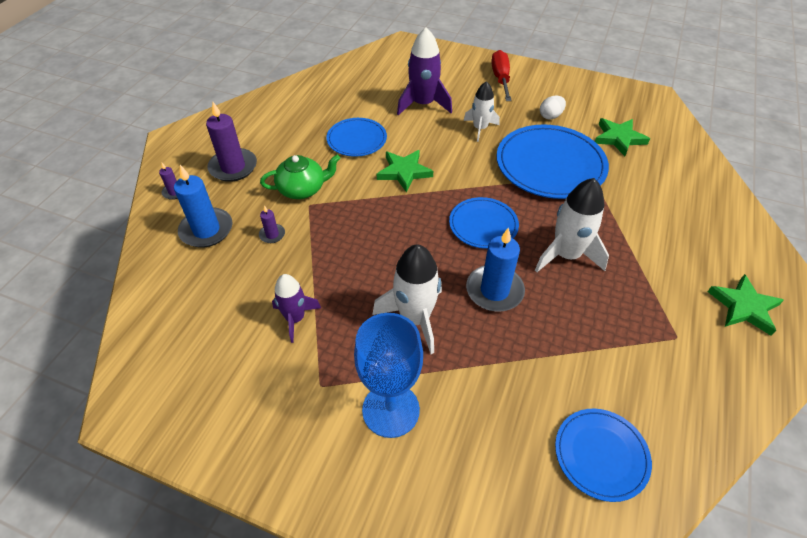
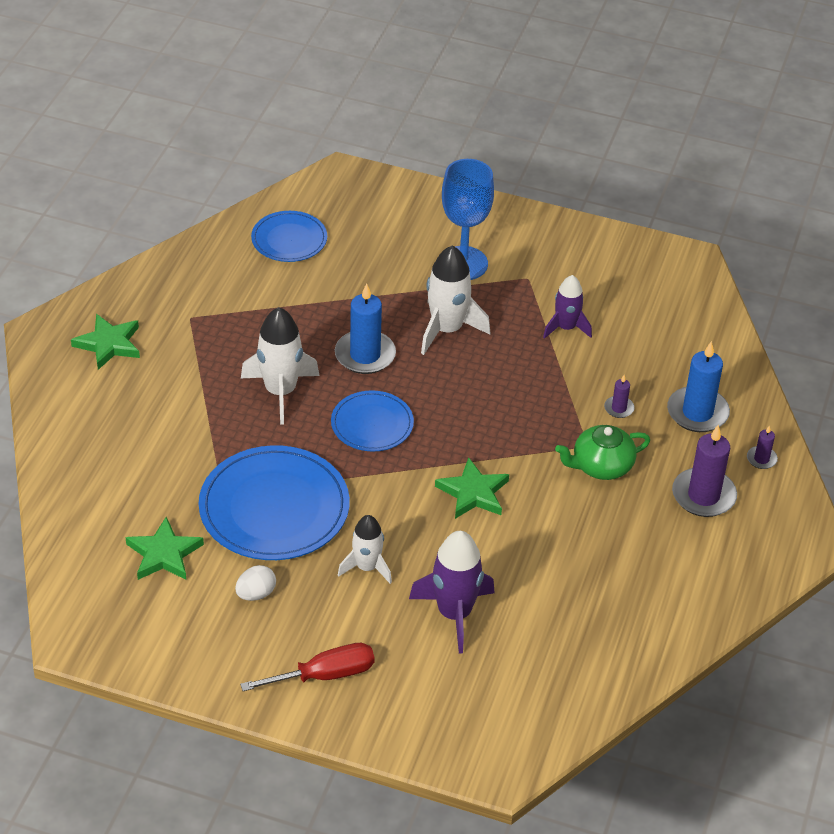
camera: 175 degrees right, 5 degrees down
(356, 139) = (547, 544): blue plate -> none
(500, 78) = (324, 675): red screwdriver -> red screwdriver turned 105 degrees counterclockwise

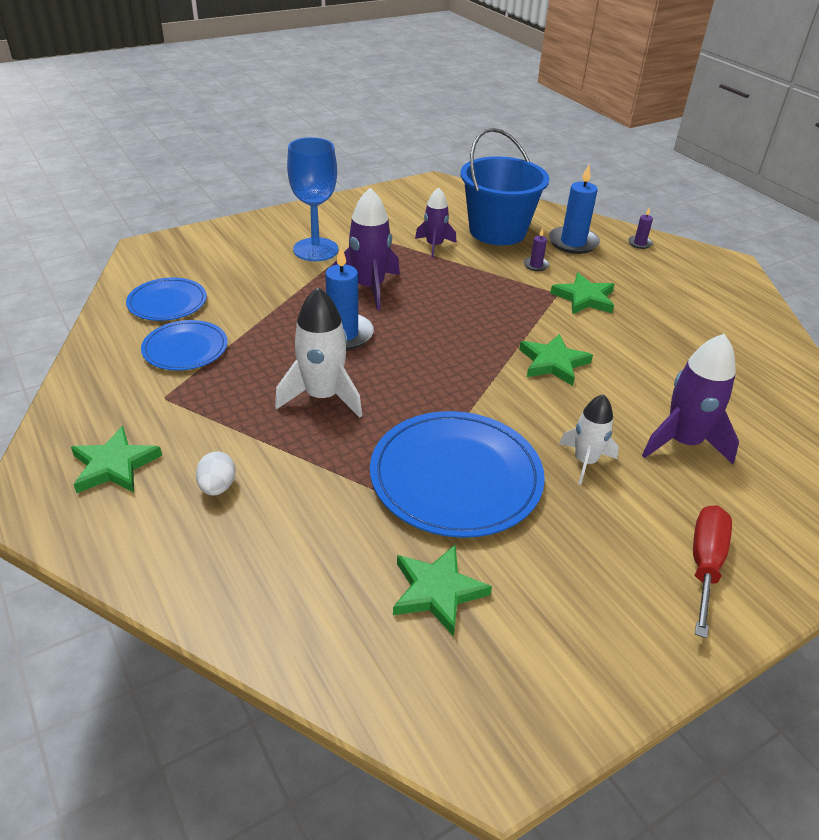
camera: 50 degrees left, 5 degrees down
(256, 594) = (556, 552): white egg -> white egg (217, 487)
(372, 424) = (421, 370): blue plate -> blue plate (185, 348)
(447, 329) = (369, 287): white rocket -> purple rocket
(601, 466) = (584, 298): green teapot -> green star
(649, 352) = (497, 231): none -> blue bucket
(703, 495) = (653, 277): purple candle -> none

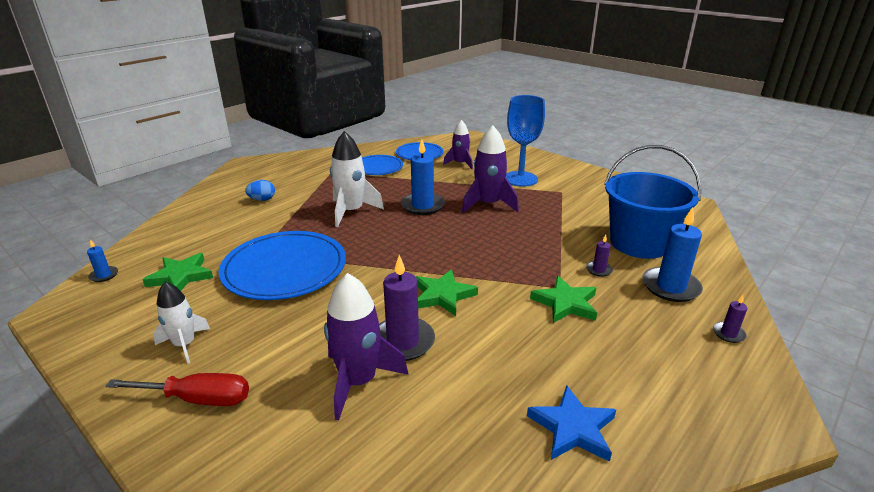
camera: 75 degrees right, 10 degrees down
(114, 465) = (274, 174): green star -> none
(217, 487) = (262, 200): white egg -> blue egg
(396, 701) = (104, 275): none -> blue candle
(434, 246) = (577, 219): purple rocket -> purple rocket (460, 163)
(585, 461) = (315, 324): white rocket -> white rocket (185, 345)
(626, 404) = (402, 342): none -> purple candle
(739, 342) = (572, 428): none -> blue star

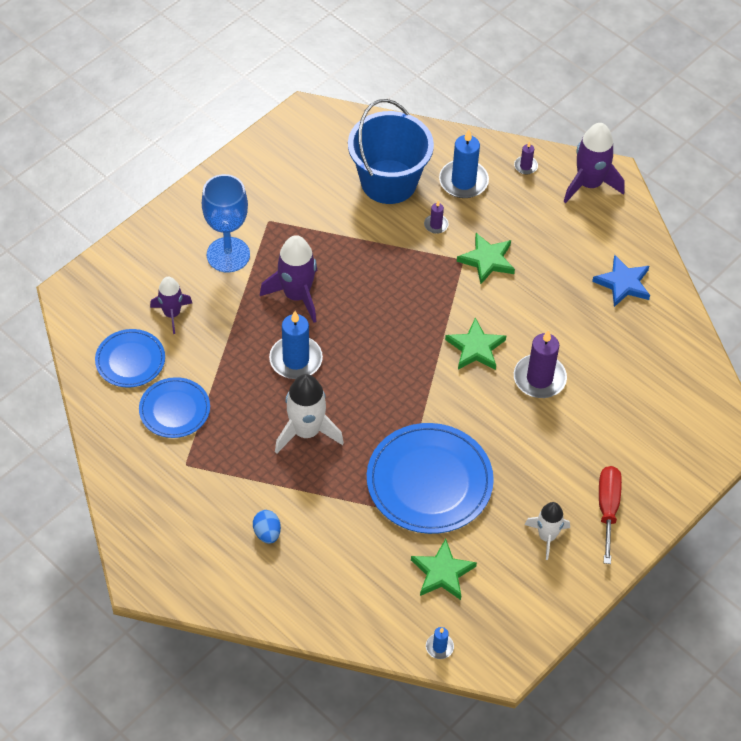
camera: 90 degrees left, 25 degrees up
(358, 381) = (585, 406): purple rocket -> purple rocket (589, 184)

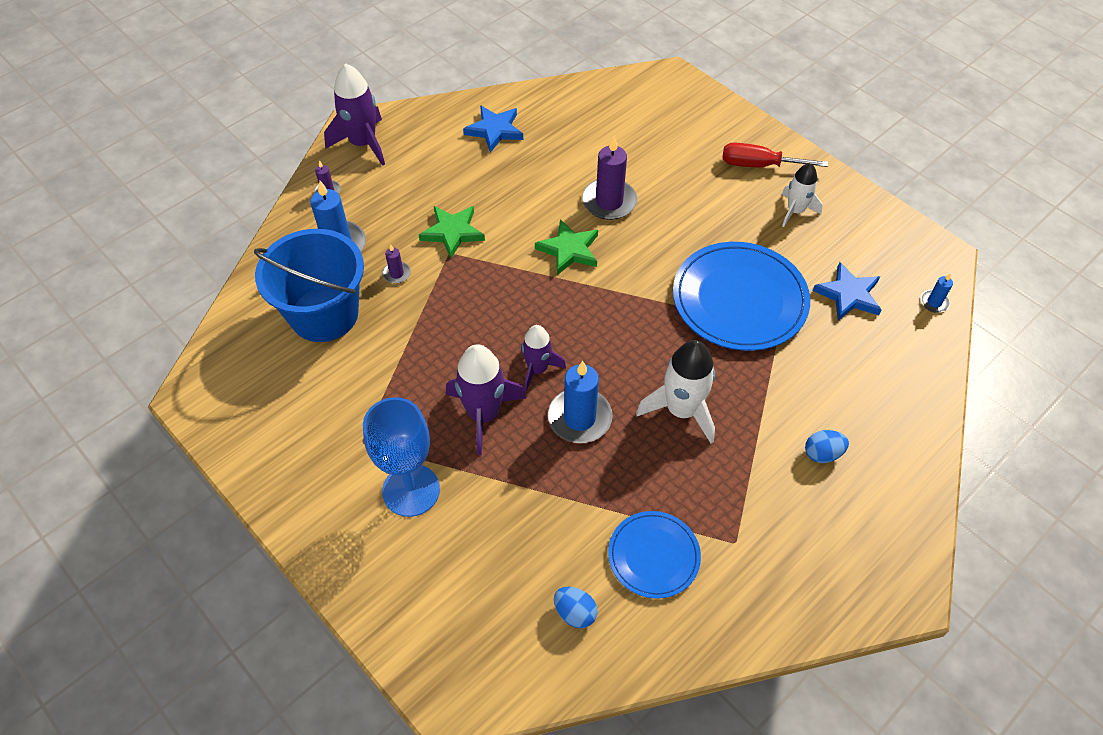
camera: 85 degrees left, 0 degrees up
(130, 360) = (575, 613): blue plate -> blue egg
(172, 314) = (501, 559): purple rocket -> purple rocket (537, 369)
(442, 573) = (848, 295): green star -> blue star

